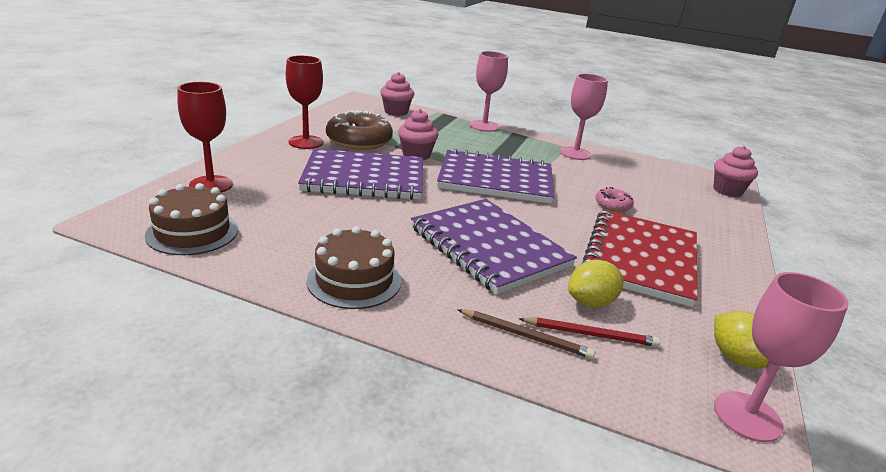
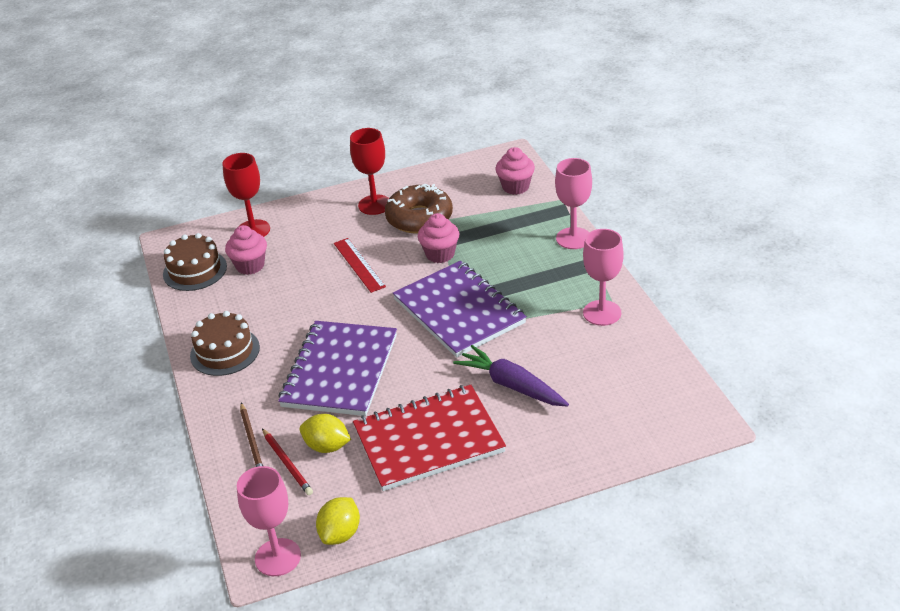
camera: 55 degrees right, 10 degrees up
(364, 178) = (359, 265): purple notebook -> red ruler
(613, 205) = (511, 385): pink donut -> purple carrot
(727, 191) = (675, 431): pink cupcake -> pink cupcake (250, 266)

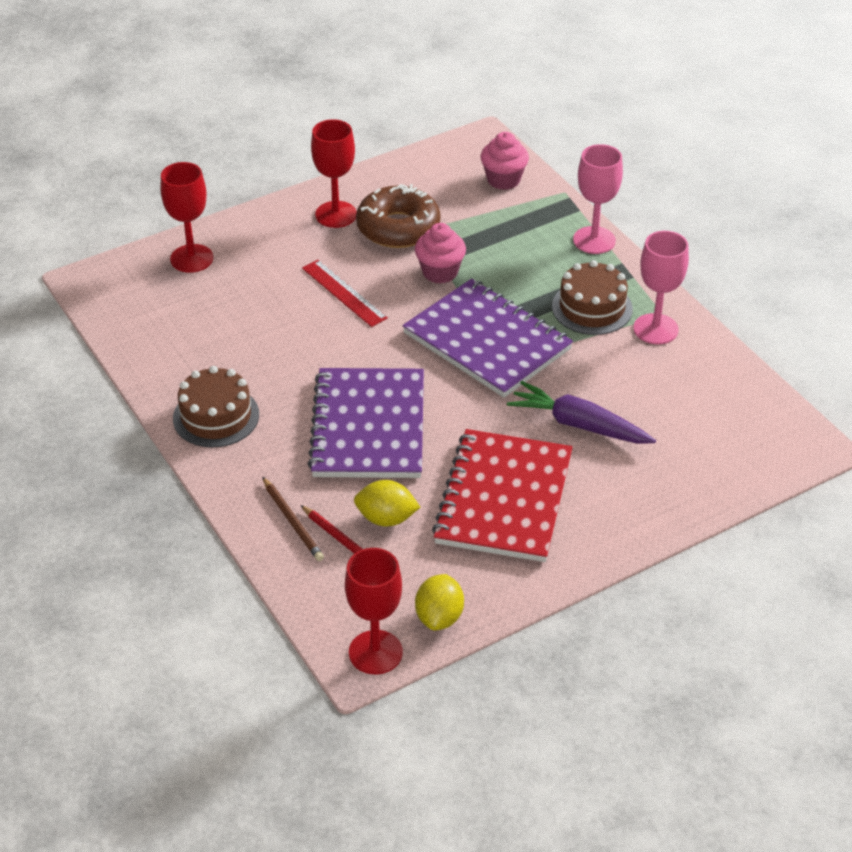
camera: 15 degrees left, 5 degrees up
(195, 270) = (136, 316): brown cake -> brown cake (592, 308)
(250, 266) = (206, 305): pink cupcake -> none
(278, 557) = (375, 652): pink goblet -> red goblet
(428, 440) = (504, 499): red notebook -> red notebook turned 45 degrees counterclockwise

